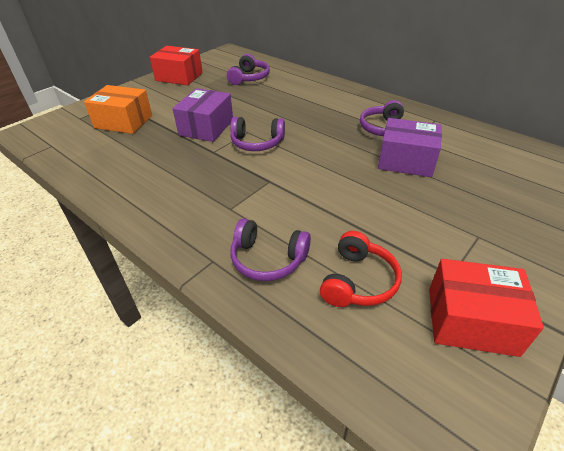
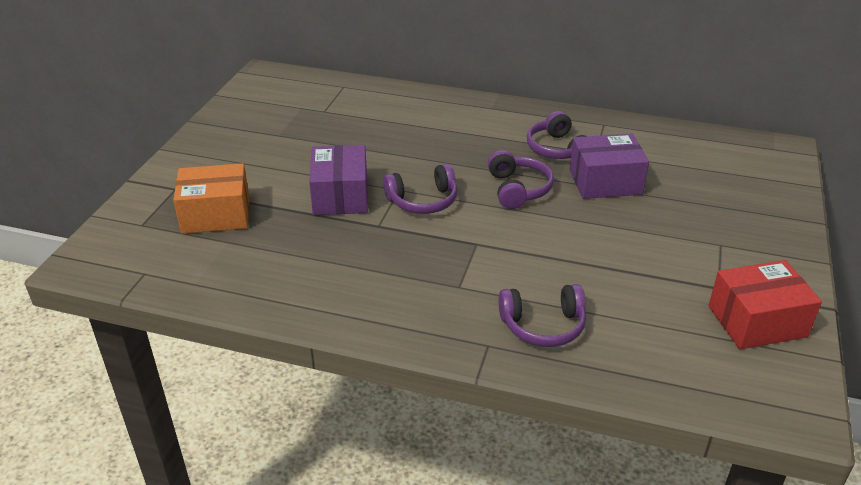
camera: 25 degrees left, 5 degrees down
(179, 77) = (229, 129): red box -> none
(249, 78) = (334, 111): purple headphones -> purple headphones (518, 189)
(358, 281) = (643, 319): red headphones -> none

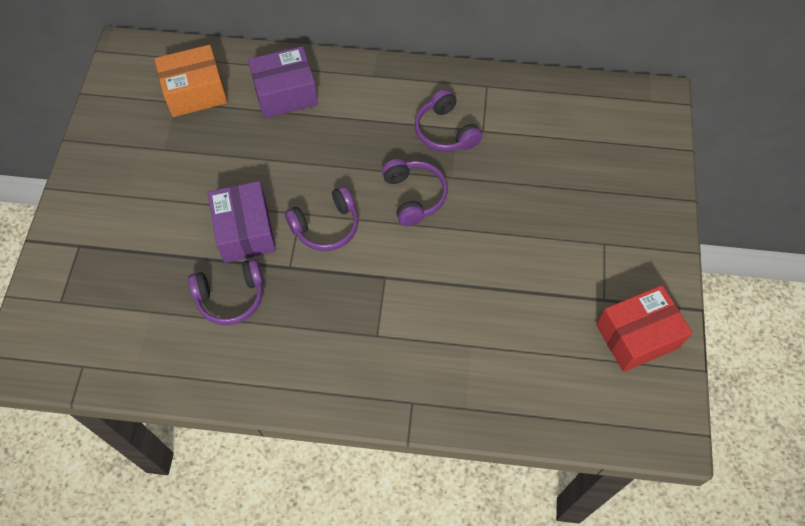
camera: 10 degrees left, 25 degrees up
(216, 214) = (130, 276): orange box -> orange box (195, 92)
(543, 326) = (456, 372): purple headphones -> purple headphones (231, 297)
(605, 182) = (495, 173): purple box -> purple box (285, 94)

